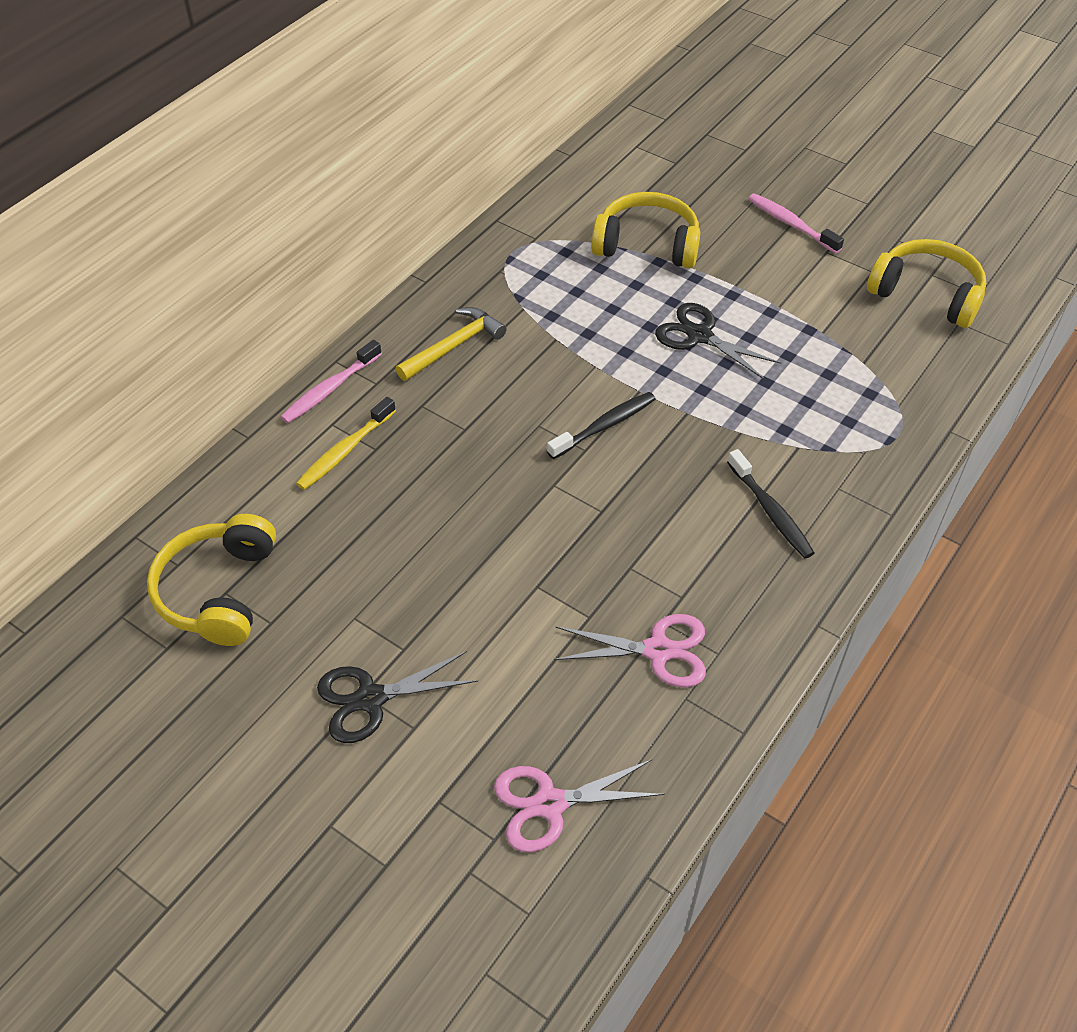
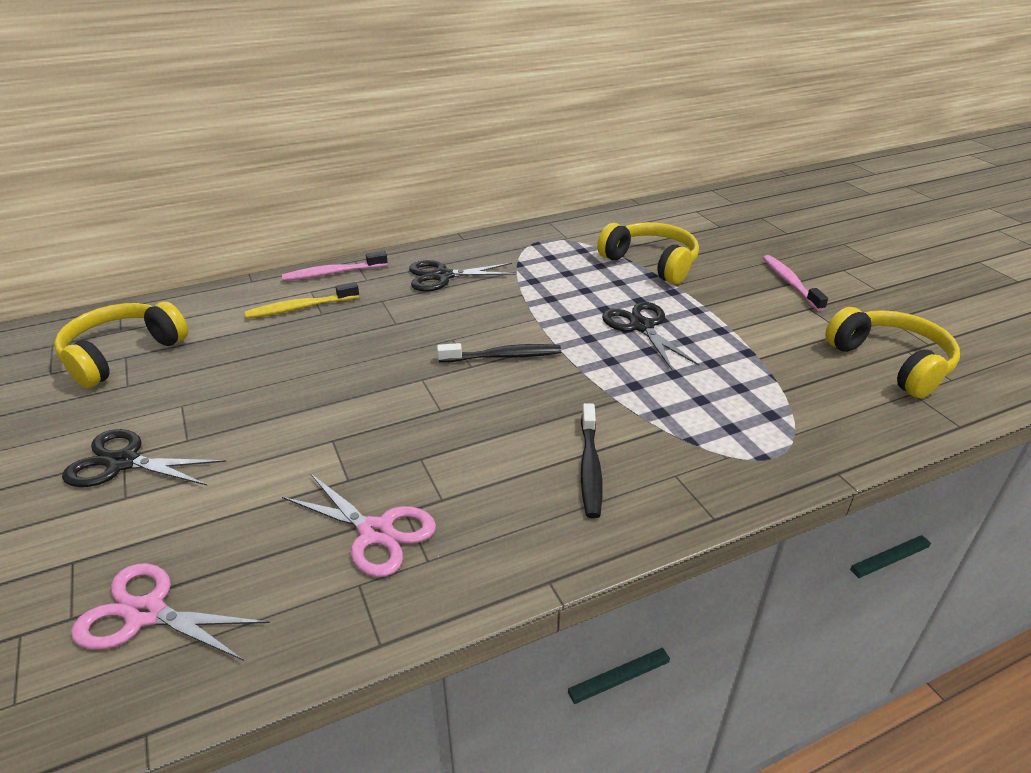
camera: 30 degrees right, 15 degrees down
(454, 346) = (443, 276): yellow hammer -> black scissors

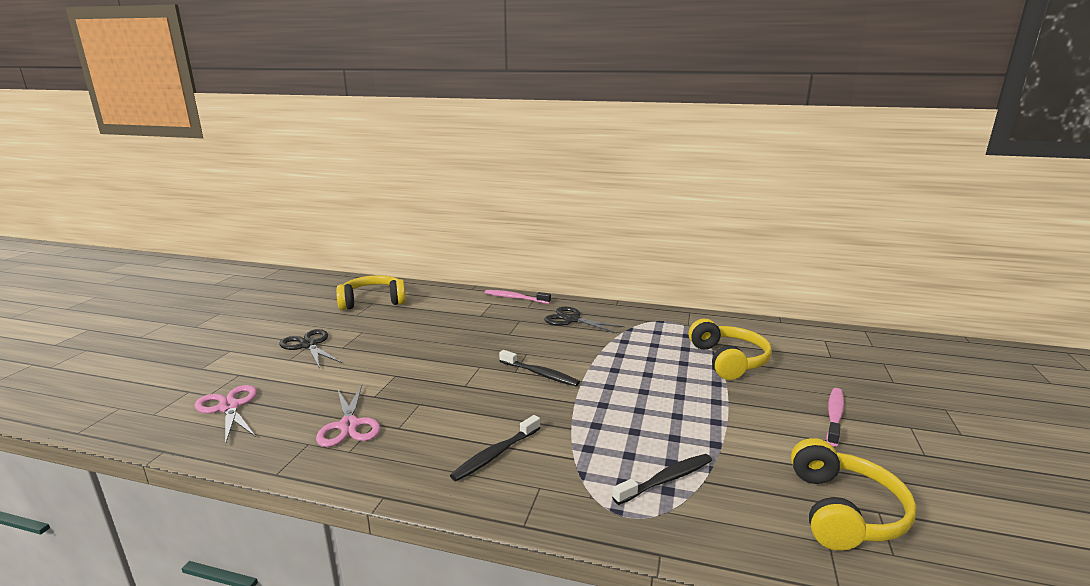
camera: 40 degrees right, 15 degrees down
(300, 308) = (474, 309): yellow toothbrush -> none
(642, 326) = (657, 395): black scissors -> none
(758, 405) = (666, 480): none -> black toothbrush

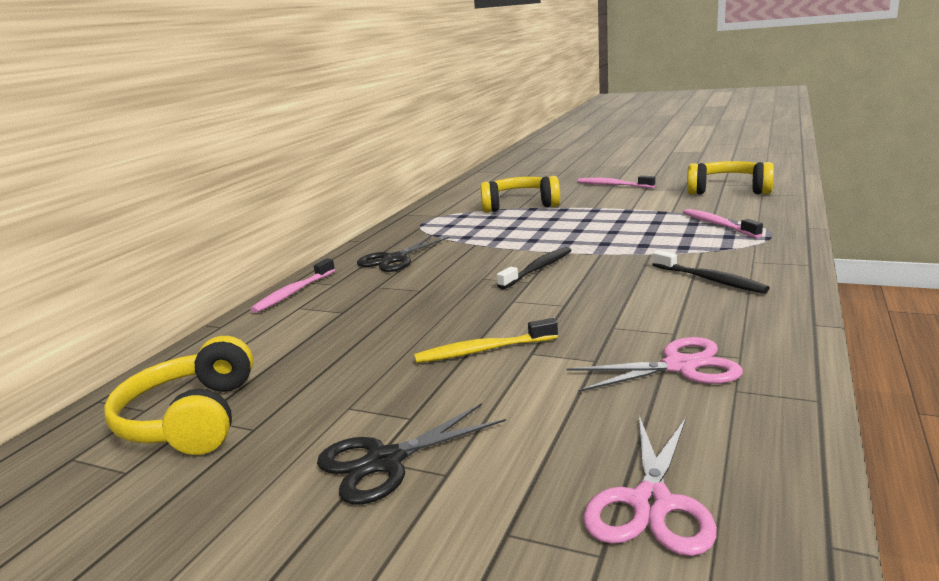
camera: 80 degrees left, 0 degrees up
(229, 407) = (651, 503): pink scissors -> pink scissors turned 45 degrees counterclockwise
(406, 360) = (482, 350): none -> yellow toothbrush
(666, 480) = (717, 225): black toothbrush -> pink toothbrush

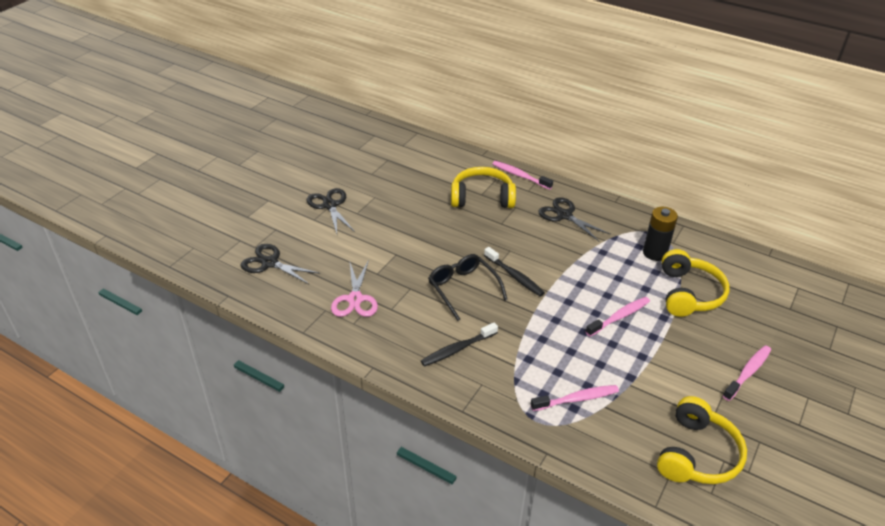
camera: 95 degrees right, 20 degrees up
(191, 418) = (388, 157): yellow headphones -> yellow headphones (482, 197)
(459, 219) = (654, 253): none -> black battery
(482, 350) = (406, 238): yellow toothbrush -> none
(576, 222) = (619, 317): none -> pink toothbrush
(586, 293) = (463, 289): none -> black glasses
(651, 503) = (270, 263): pink scissors -> black scissors

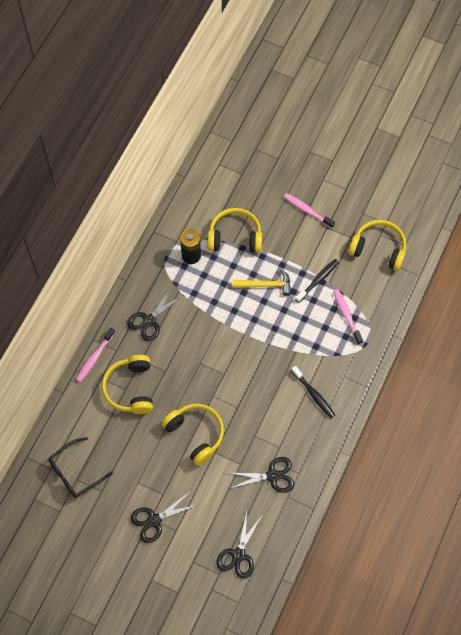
camera: 95 degrees left, 25 degrees up
(355, 299) = (272, 476): pink scissors -> black scissors
(421, 241) = (196, 434): none -> yellow headphones
(463, 289) = (250, 395): black glasses -> black glasses (75, 472)
(515, 276) = (231, 358): black toothbrush -> black toothbrush (318, 280)
(619, 317) = (266, 285): pink toothbrush -> yellow hammer

